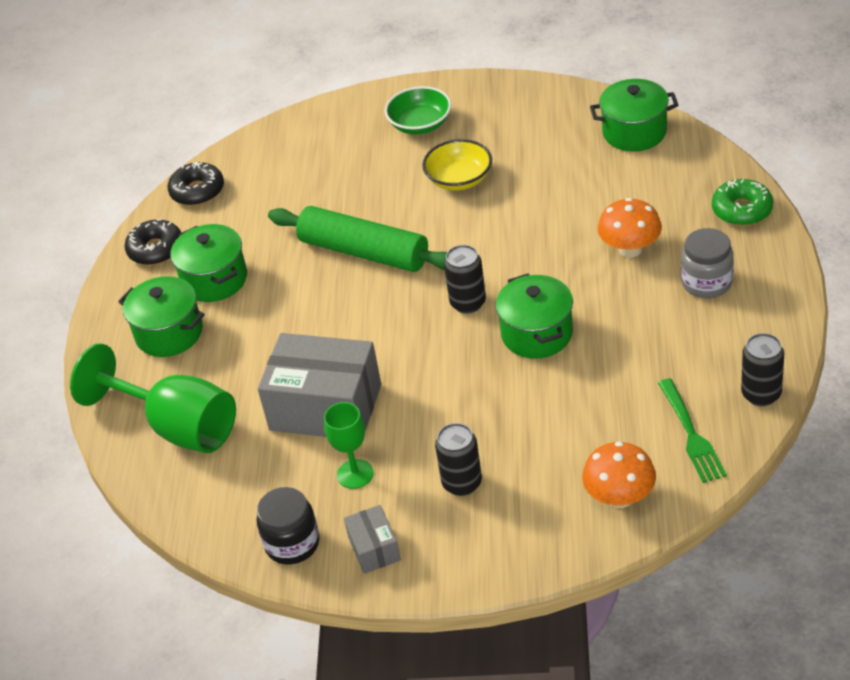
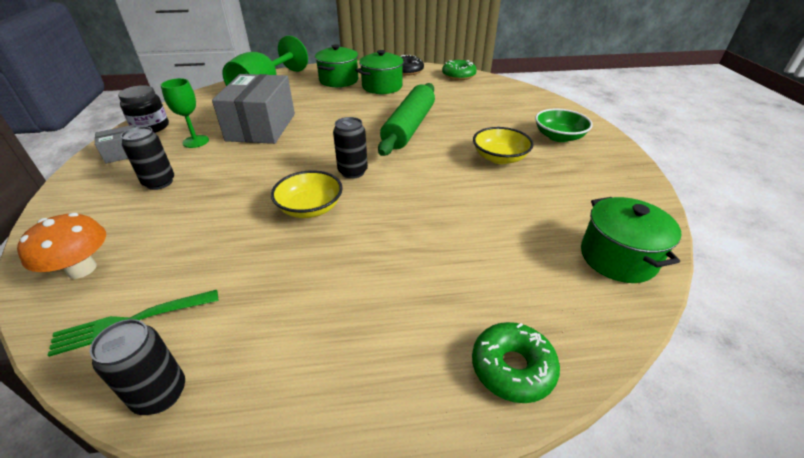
camera: 75 degrees right, 5 degrees down
(197, 191) = (458, 75): black donut -> green donut
(537, 334) = (310, 208): green pot -> yellow bowl
(630, 249) = (424, 262): orange mushroom -> none
(707, 282) = (370, 331): grey jar -> none

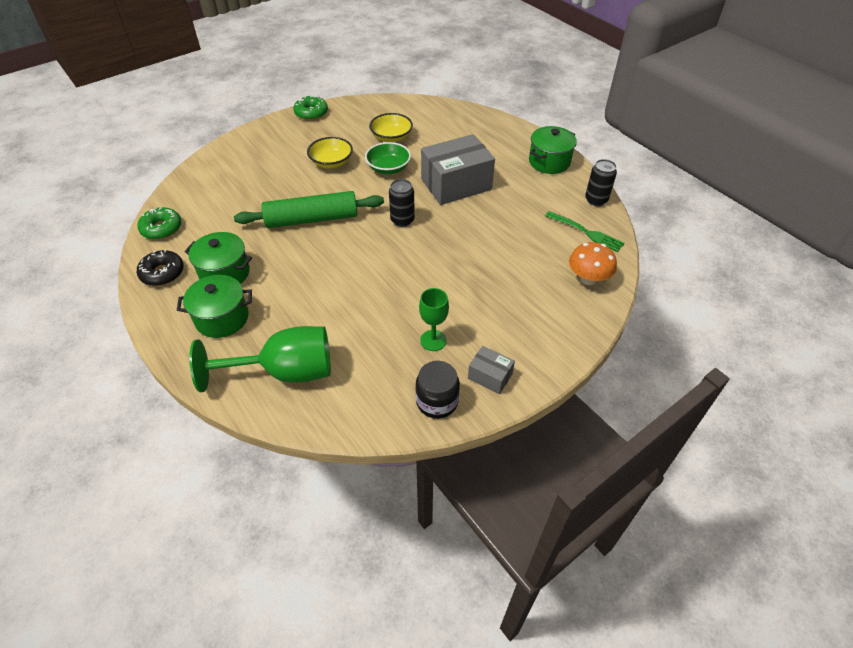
camera: 120 degrees left, 10 degrees up
(159, 182) = (500, 313): black can -> none
(261, 127) = (375, 312): grey box -> grey box (456, 184)
(310, 208) = (457, 219): yellow bowl -> yellow bowl (391, 137)
(512, 368) = (495, 125): green donut -> green donut (311, 113)
(559, 137) = (279, 144): green bowl -> green bowl (388, 168)
(617, 257) = (404, 110): green pot -> green pot (549, 162)

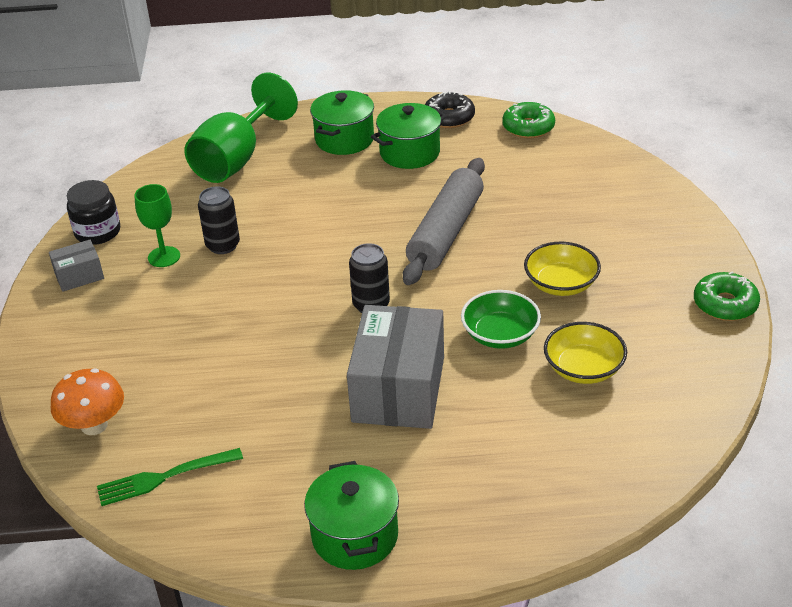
camera: 125 degrees right, 10 degrees down
(312, 219) = (445, 232): green rolling pin -> grey rolling pin
(596, 200) = (211, 536): black can -> black can (223, 245)

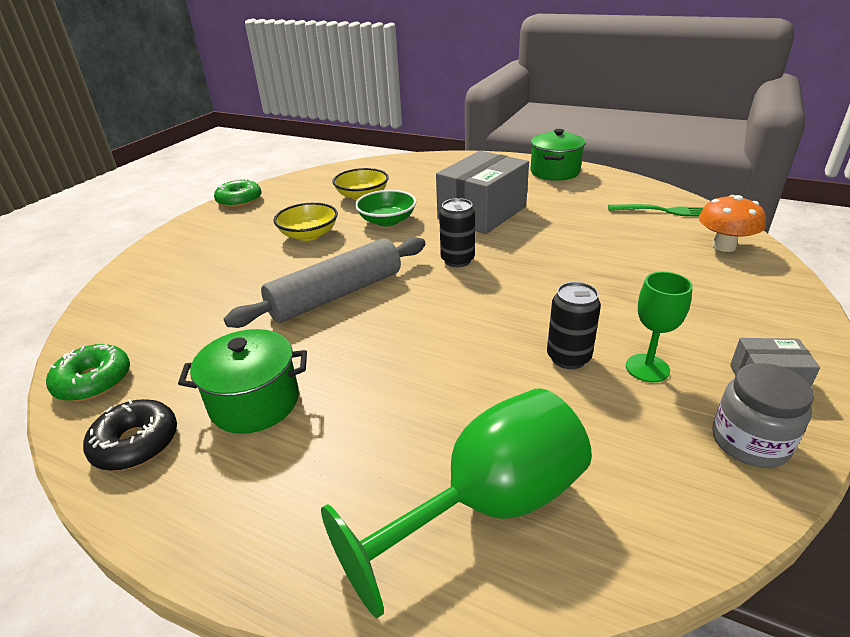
camera: 150 degrees left, 5 degrees down
(98, 232) = (749, 442): black jar -> grey jar
(344, 139) = (302, 469): green pot -> none

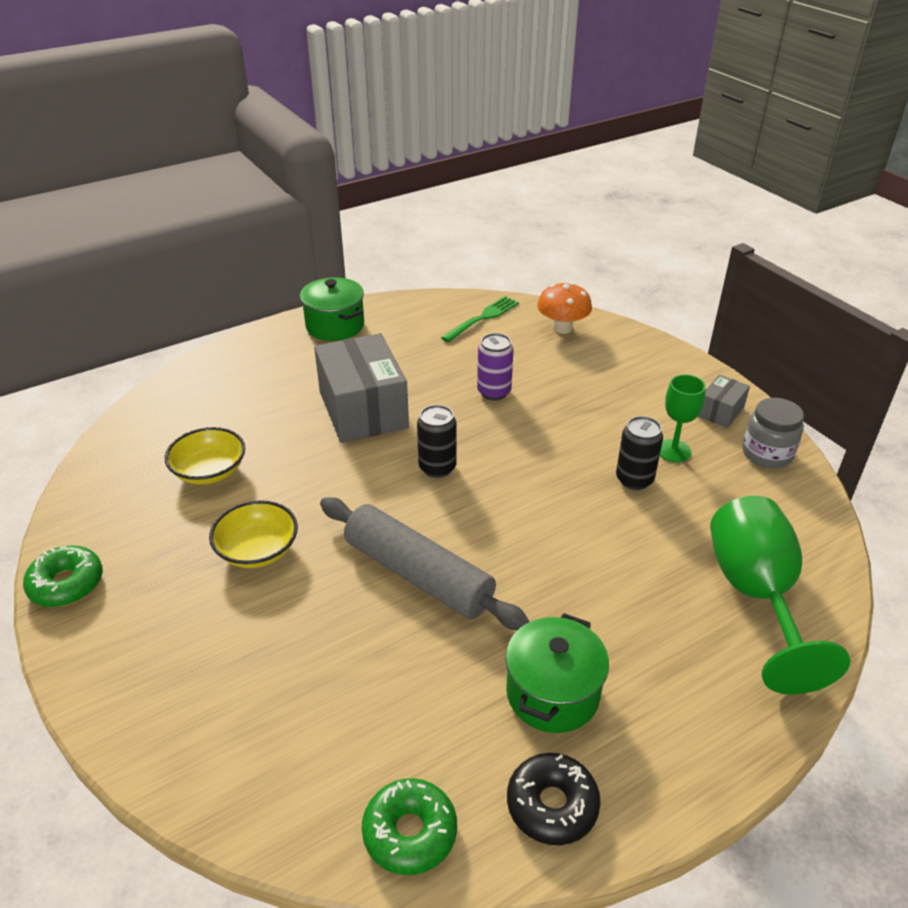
camera: 60 degrees left, 5 degrees up
(336, 295) = (418, 574): grey rolling pin -> grey rolling pin turned 45 degrees counterclockwise
(387, 221) = (299, 478): green bowl -> none
(580, 249) = (494, 392): none -> purple can

